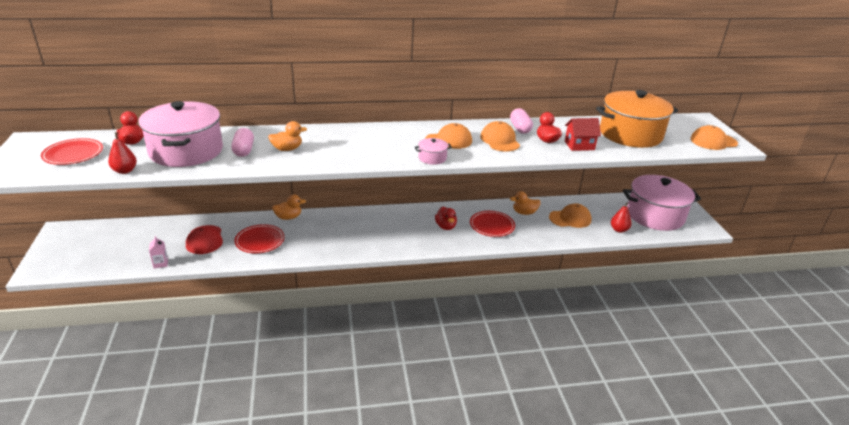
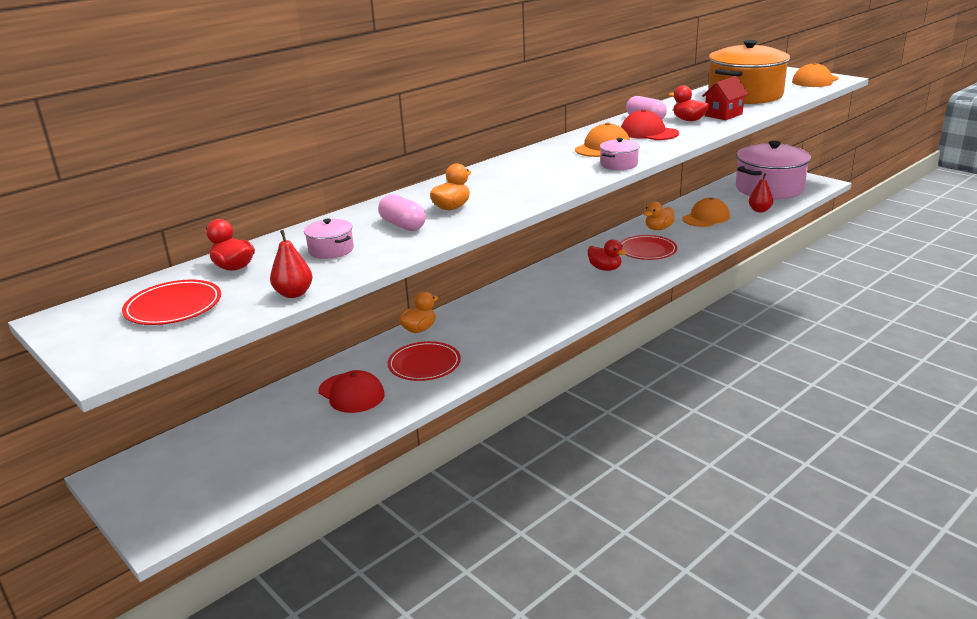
camera: 30 degrees left, 5 degrees down
(160, 263) = (335, 440): pink carton -> none
(186, 151) = (331, 250): pink pot -> pink pot, size x0.41
(500, 140) = (648, 133): orange cap -> red cap

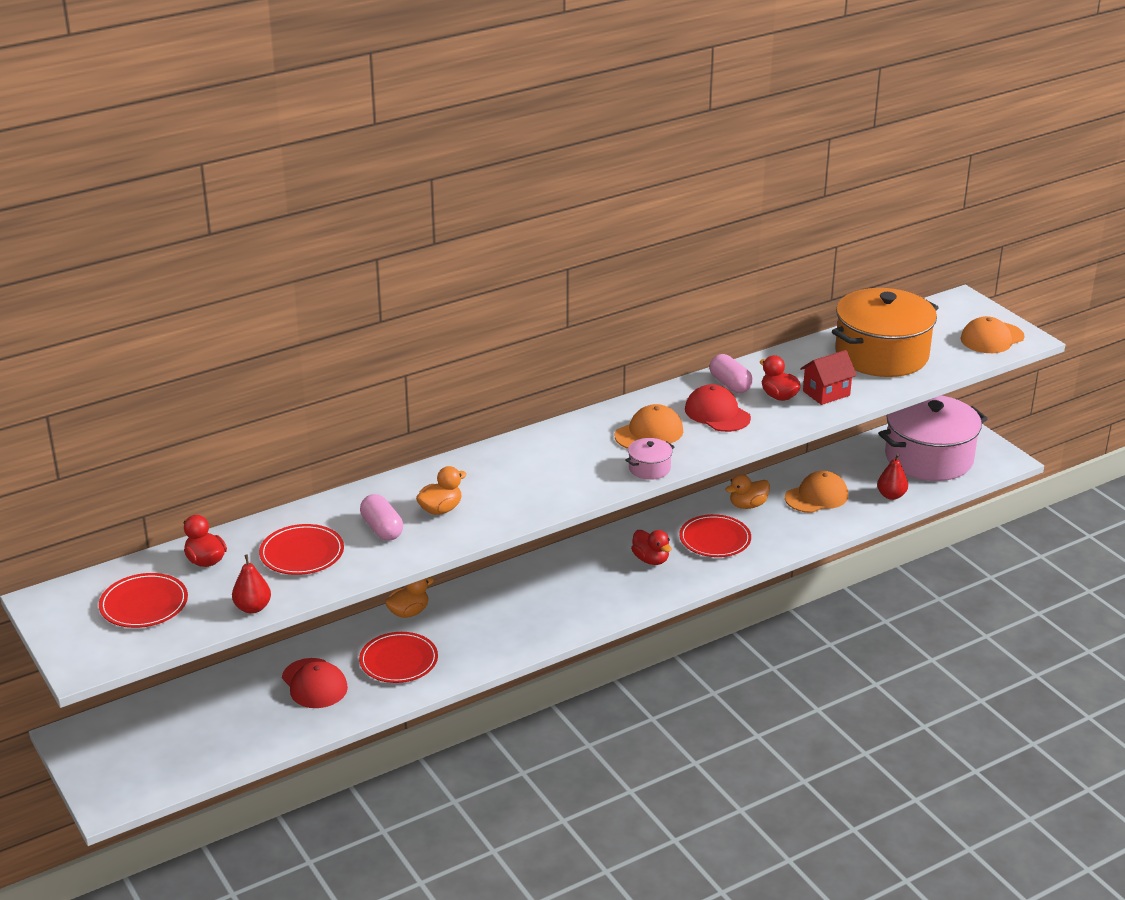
camera: 10 degrees right, 5 degrees up
(331, 250) = (302, 553): pink pot -> red plate

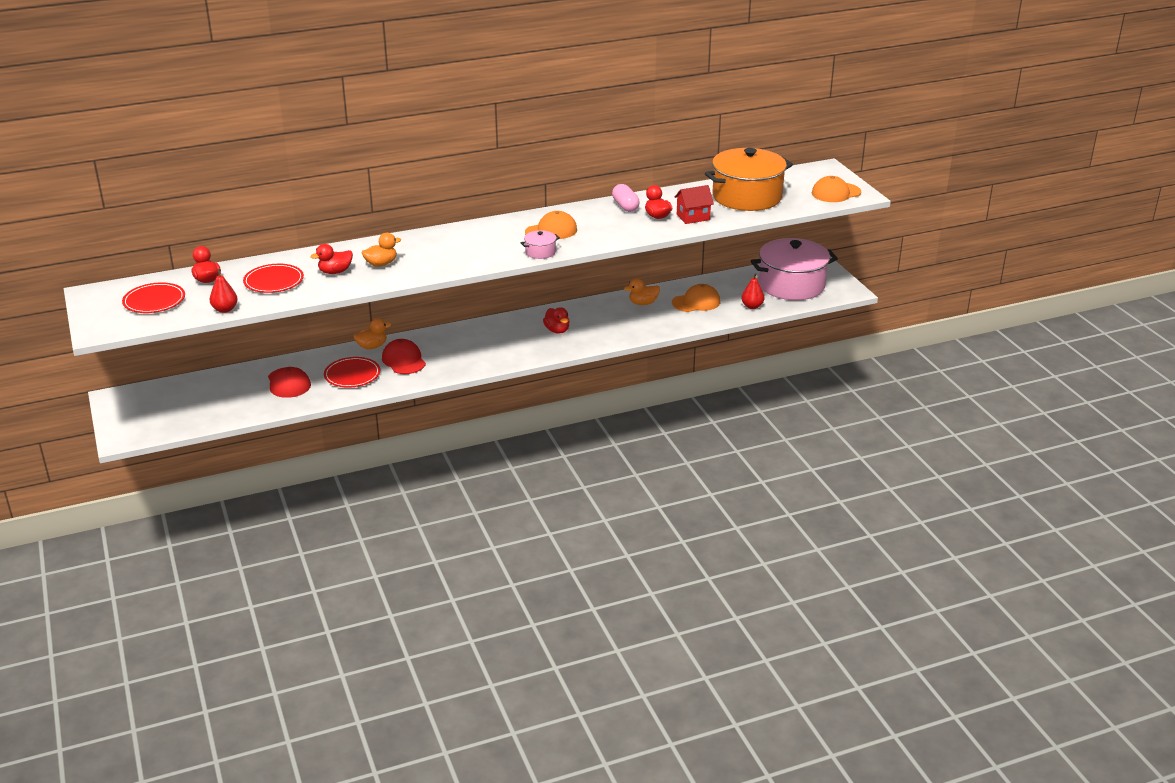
camera: 10 degrees right, 0 degrees up
(382, 529) = (335, 272): pink capsule -> red duck
(715, 539) = (609, 322): red plate -> none
(717, 413) = (606, 223): red cap -> red cap (403, 360)

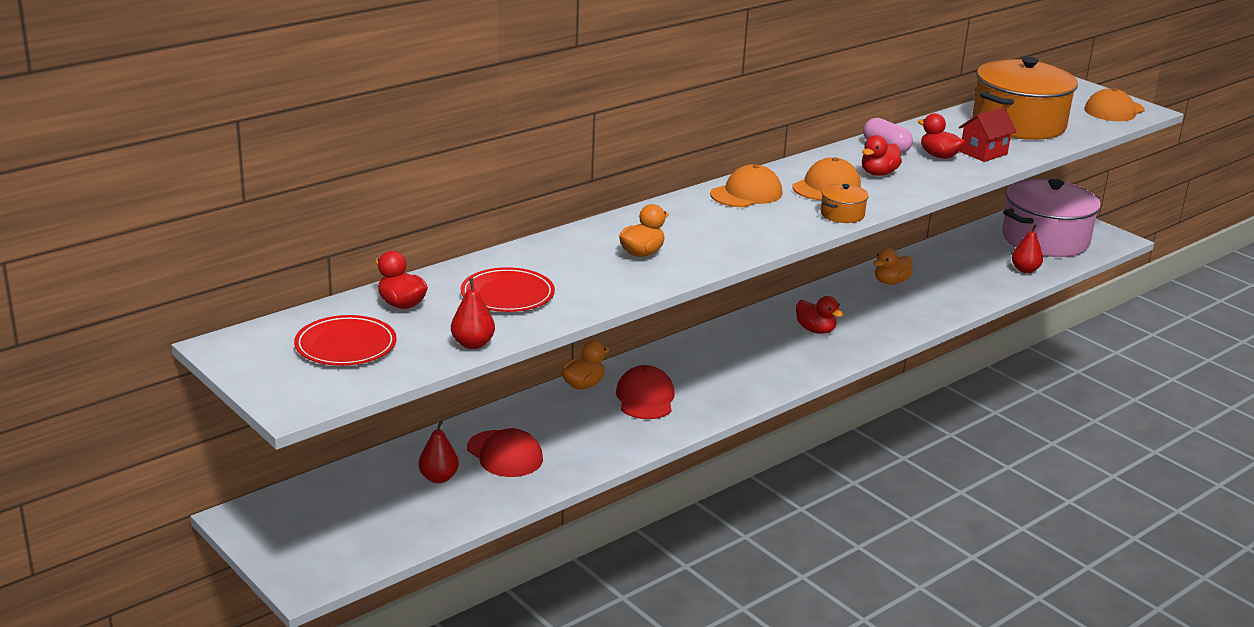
camera: 20 degrees left, 5 degrees down
(239, 391) = (438, 478): none -> red pear
(335, 272) = (586, 271): red duck -> red duck (878, 173)
(352, 375) = (589, 429): red plate -> none
(403, 360) = (645, 398): red cap -> red cap turned 45 degrees clockwise
(540, 252) = (842, 214): pink pot -> orange pot
(696, 302) = (954, 273): orange cap -> orange cap (746, 194)

